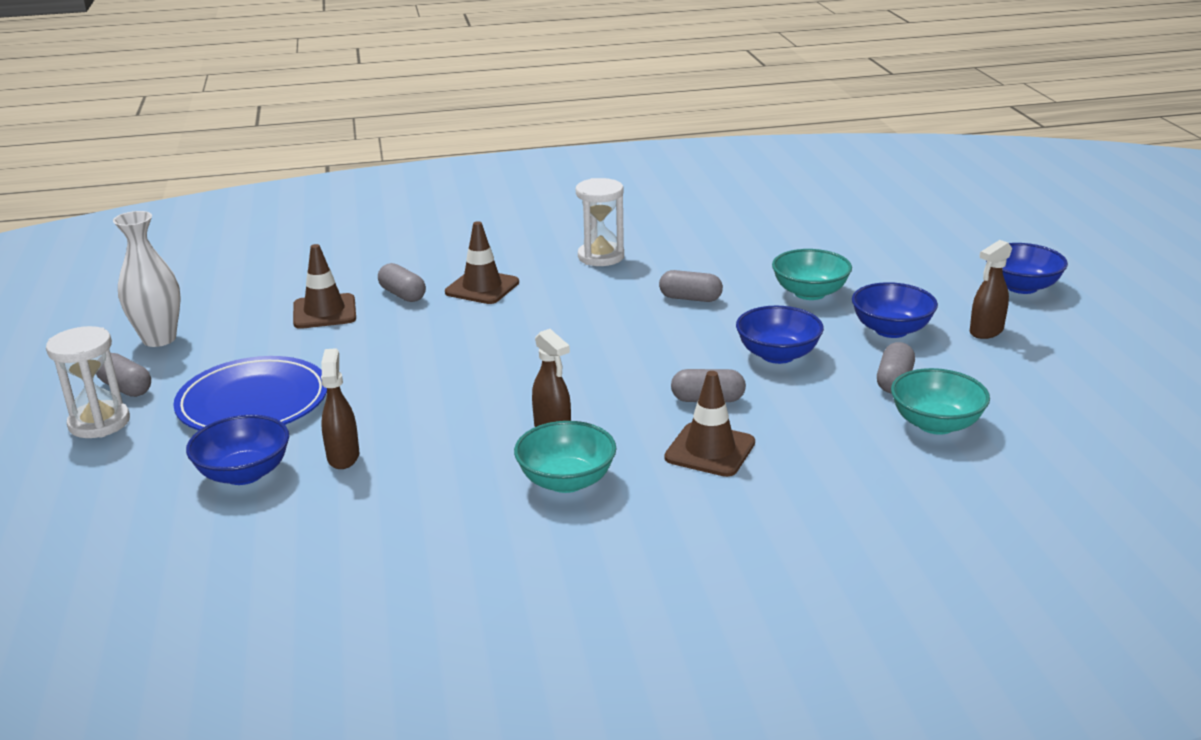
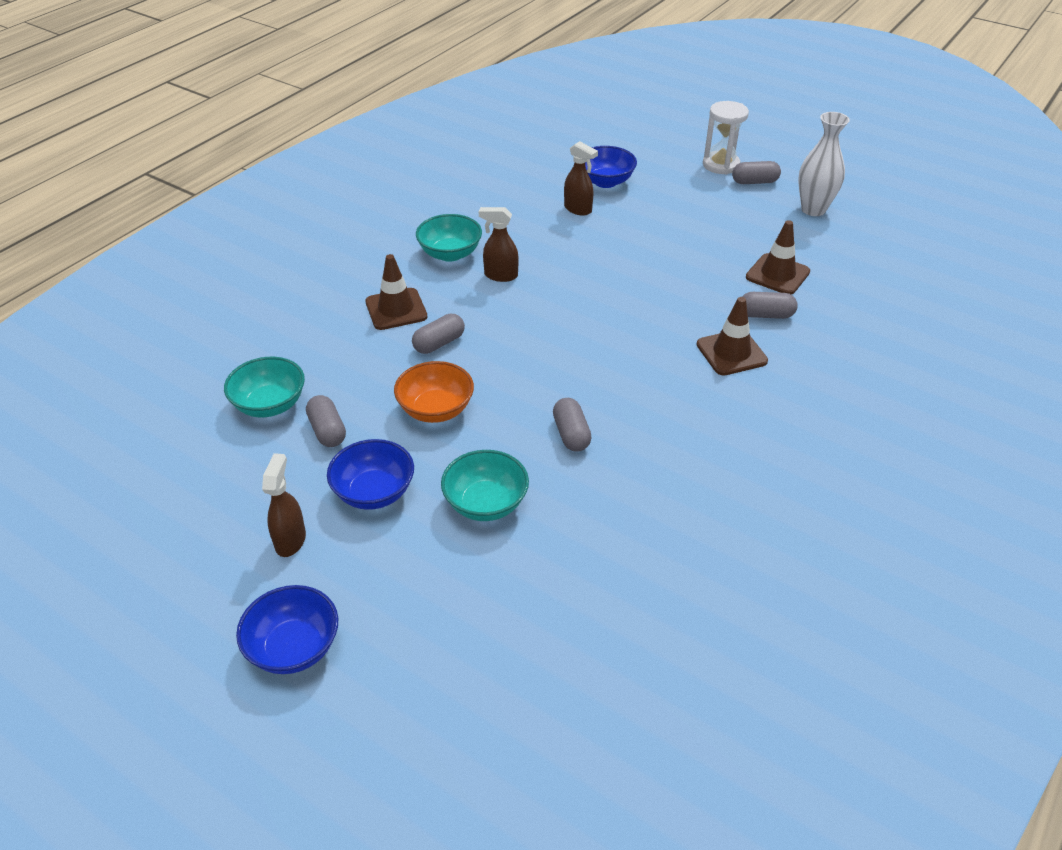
camera: 135 degrees right, 15 degrees up
(253, 402) = (679, 208): blue plate -> none
(601, 257) = (713, 443): white hourglass -> none
(690, 298) = (571, 434): grey capsule -> grey capsule turned 75 degrees counterclockwise
(777, 355) = (436, 410): blue bowl -> orange bowl

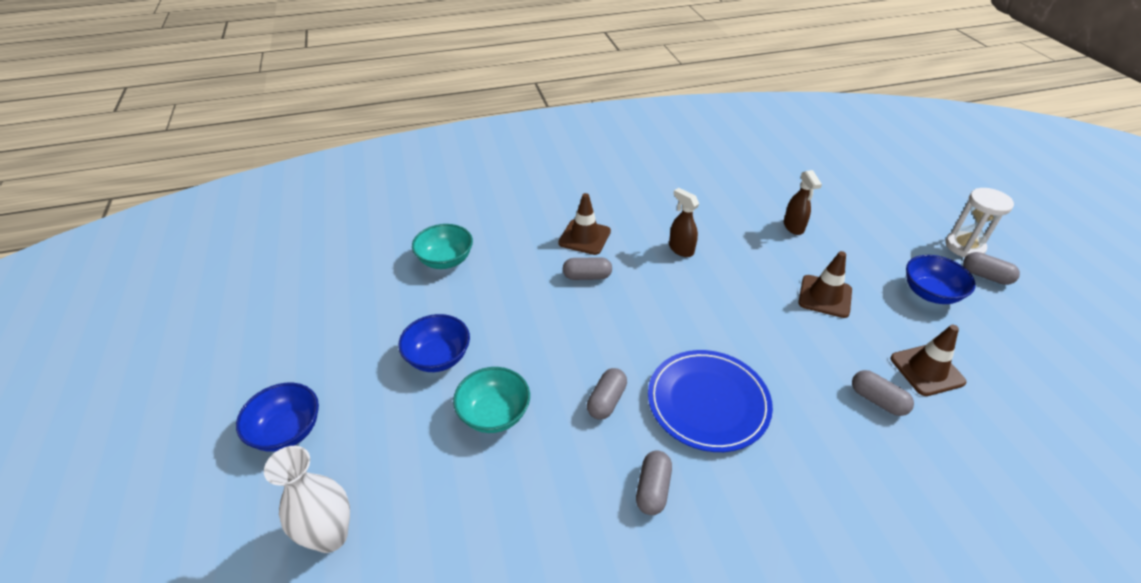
camera: 40 degrees right, 0 degrees up
(291, 540) = (361, 357): brown spray bottle -> none
(327, 431) = (457, 297): grey capsule -> grey capsule (652, 489)
(436, 410) = (535, 323): orange bowl -> none
(450, 254) = (661, 216): turquoise bowl -> none
(605, 181) = (839, 215): blue bowl -> blue bowl (930, 293)
(651, 387) = (708, 402): none -> blue plate
(731, 353) = (809, 415): brown traffic cone -> brown traffic cone (825, 296)
(813, 209) = (1027, 329): white vase -> white vase (330, 536)

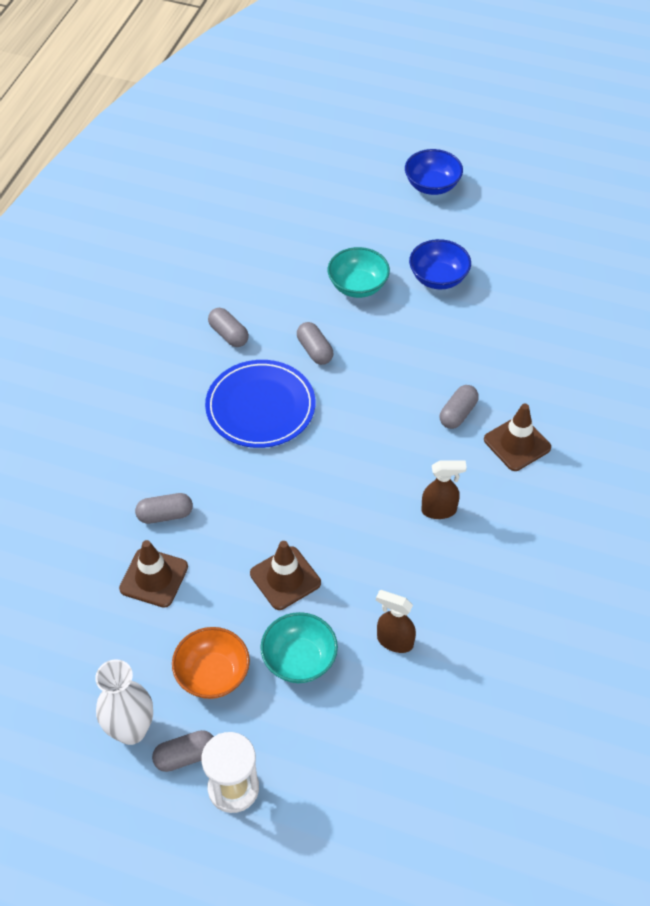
camera: 125 degrees right, 10 degrees up
(330, 536) = (334, 184): white vase -> white vase (131, 730)
(445, 260) = (558, 327): turquoise bowl -> turquoise bowl (299, 660)
(930, 293) = (213, 674): blue bowl -> orange bowl

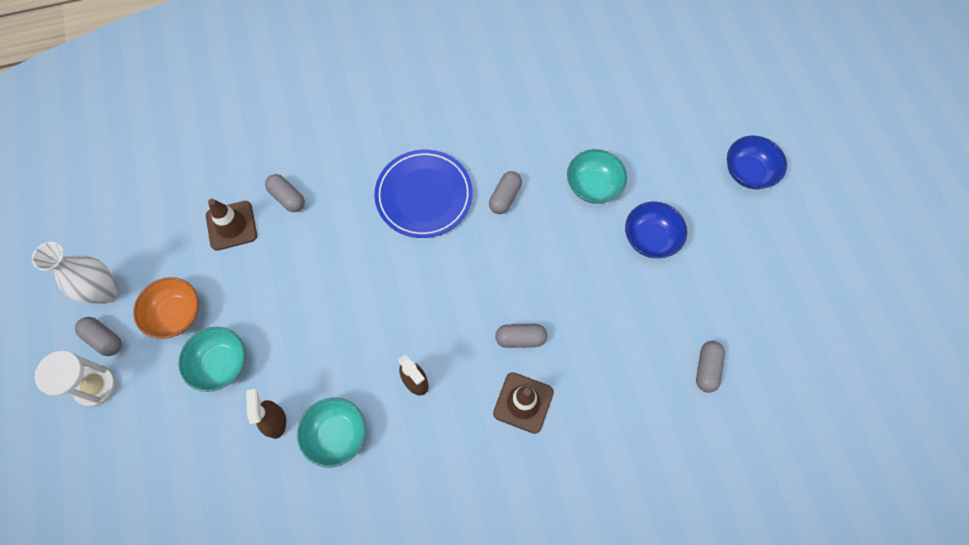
camera: 55 degrees right, 15 degrees up
(229, 334) = (475, 131): grey capsule -> grey capsule (707, 369)
(285, 578) = (283, 310): brown traffic cone -> none
(445, 598) = (337, 435): none -> turquoise bowl

